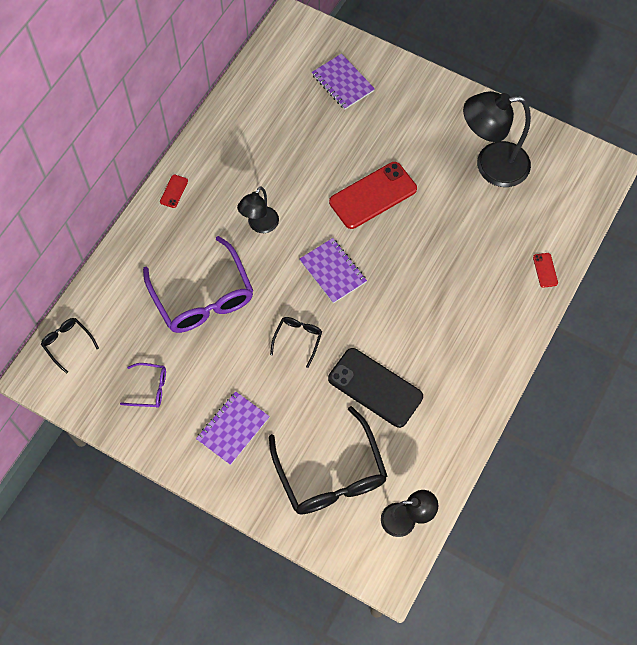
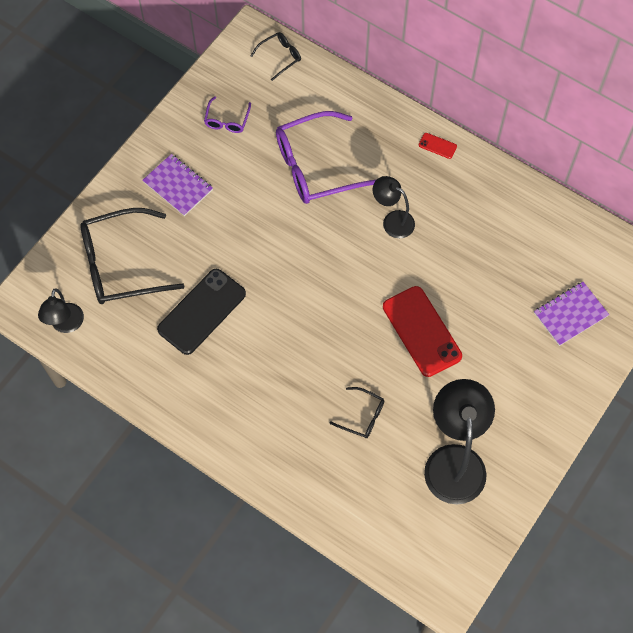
camera: 95 degrees right, 0 degrees up
(297, 339) = (261, 246): black glasses -> black glasses (362, 416)
(333, 271) = (334, 284): purple notebook -> none
(545, 270) = (316, 498): red phone -> none

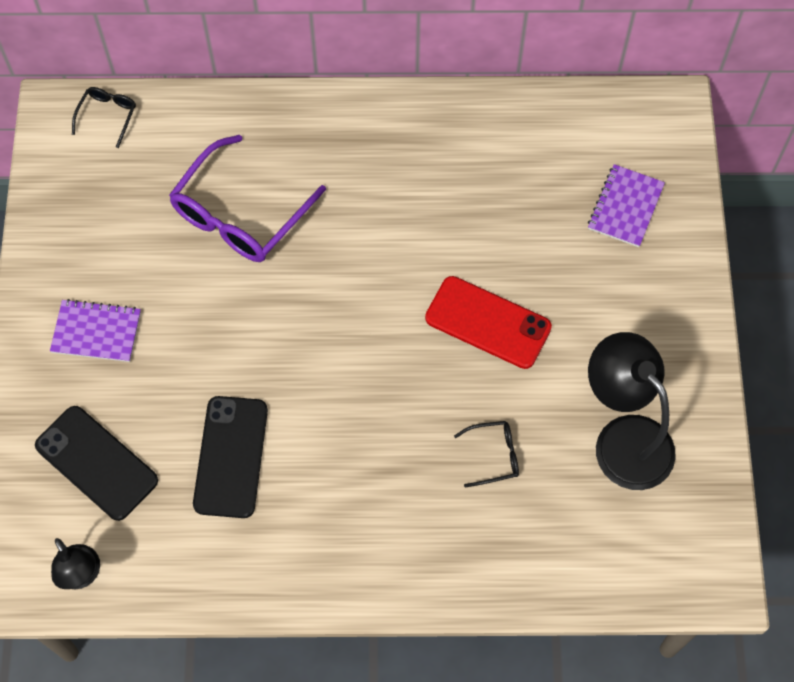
camera: 35 degrees left, 0 degrees up
(122, 264) = (96, 463): black glasses -> black phone
(227, 120) = (98, 223): purple glasses -> none
(392, 220) = (368, 222): black lamp -> none
(437, 146) = (356, 112): red phone -> none

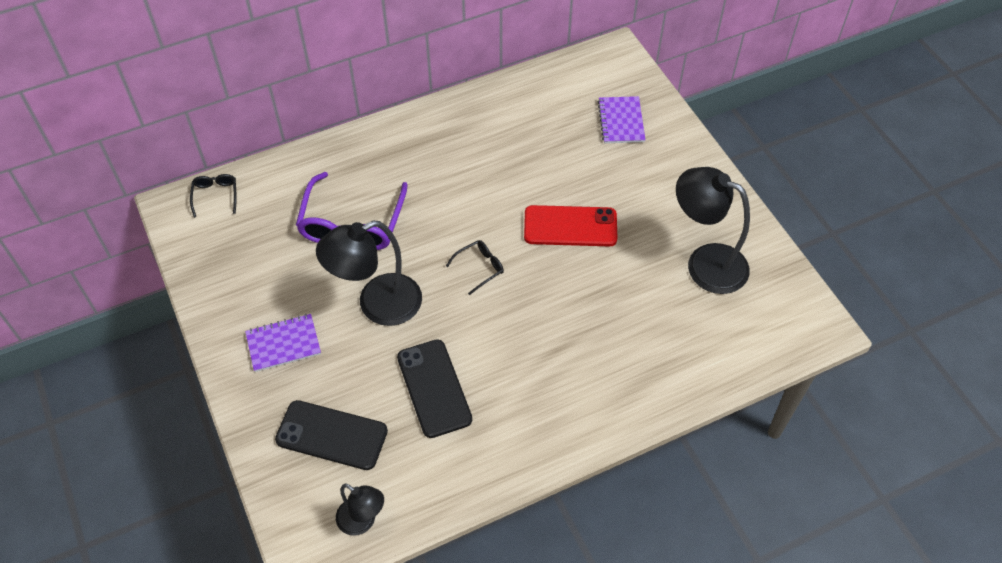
camera: 25 degrees left, 10 degrees down
(219, 329) = (377, 305): none -> black lamp
(493, 456) = (624, 310): black glasses -> black glasses (479, 268)

